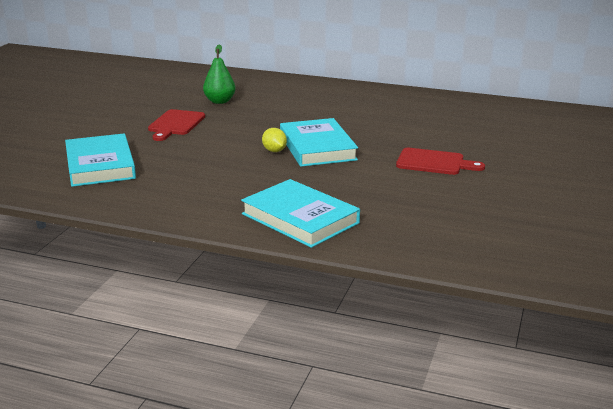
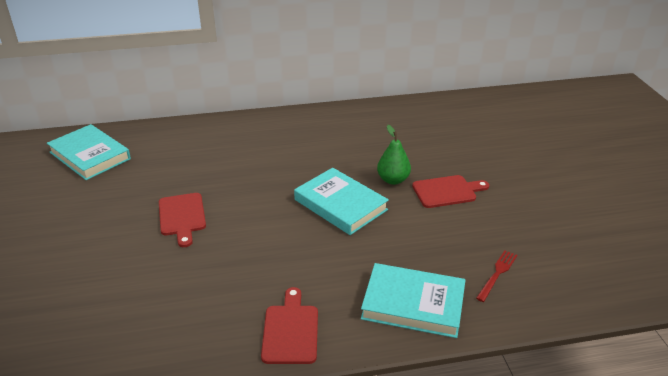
camera: 30 degrees left, 10 degrees up
(100, 165) = (161, 305): turquoise book -> turquoise book (90, 155)
(176, 204) = (290, 331): none -> red cutting board
(220, 101) = (195, 170): green pear -> green pear (393, 180)
(274, 151) = (308, 222): yellow lemon -> none
(408, 223) = (497, 274): none -> red fork

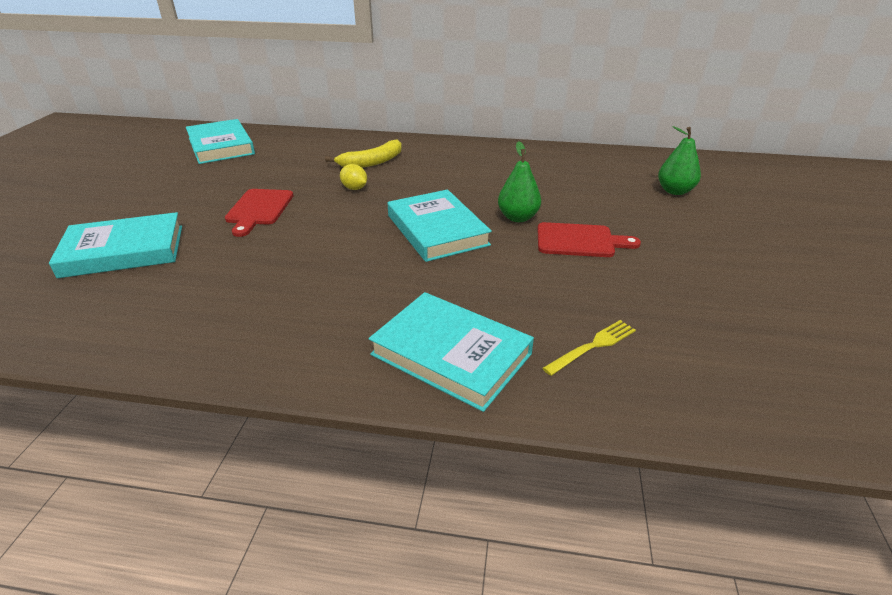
camera: 20 degrees right, 0 degrees up
(97, 283) = (123, 251): none -> turquoise book
(244, 148) = (372, 162): none -> yellow banana
(248, 178) = (354, 188): none -> yellow lemon
(290, 331) = (276, 346): red cutting board -> none
(489, 131) = (674, 191): none -> green pear
(497, 274) = (593, 346): red fork -> yellow fork

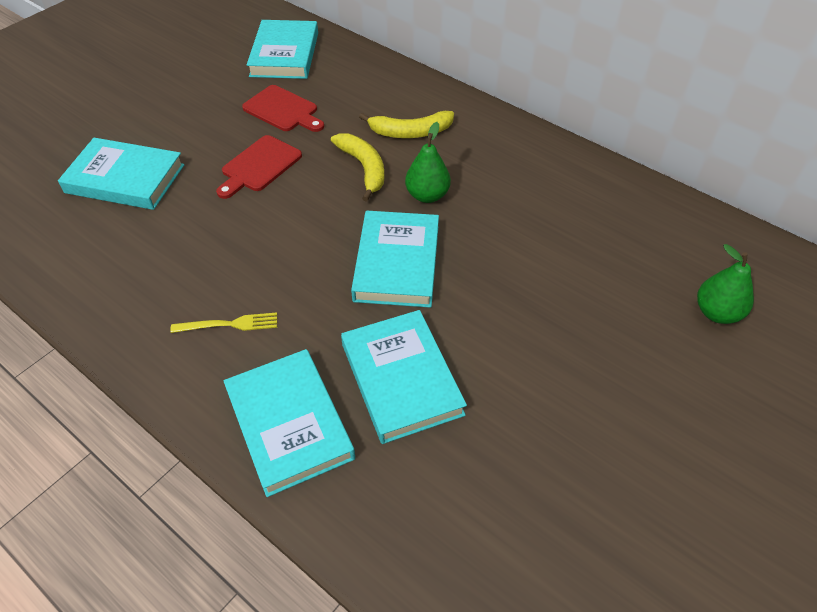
camera: 30 degrees right, 15 degrees up
(354, 188) = (364, 168): yellow lemon -> yellow banana
(513, 292) = (401, 379): none -> turquoise book
(518, 217) = (492, 279): green pear -> green pear (427, 195)
(579, 241) = (527, 341): red cutting board -> red cutting board (283, 110)
(593, 346) = (416, 480): yellow fork -> yellow fork (229, 324)

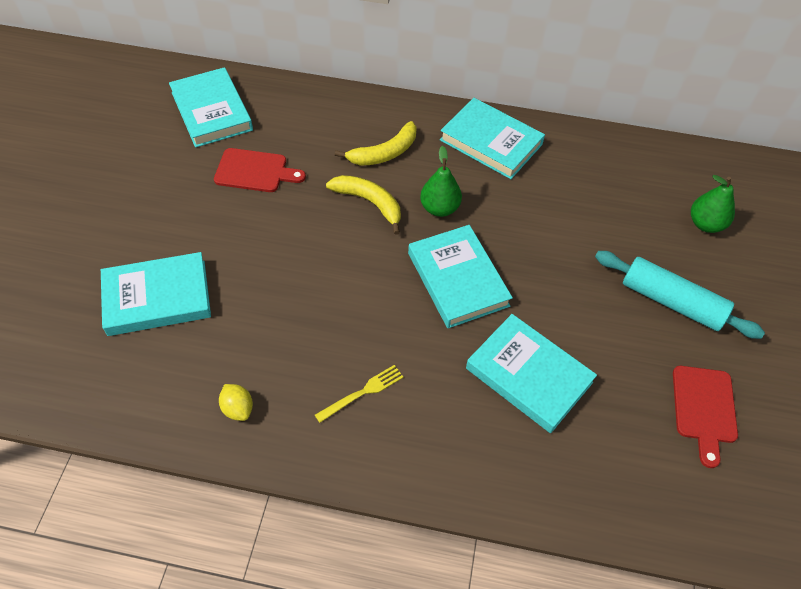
camera: 30 degrees left, 5 degrees up
(114, 291) = (238, 408): none -> yellow lemon
(259, 166) = (275, 236): red cutting board -> red cutting board (704, 408)
(289, 424) = (472, 451): turquoise book -> turquoise book (491, 142)
(617, 374) = (671, 302): none -> turquoise rolling pin

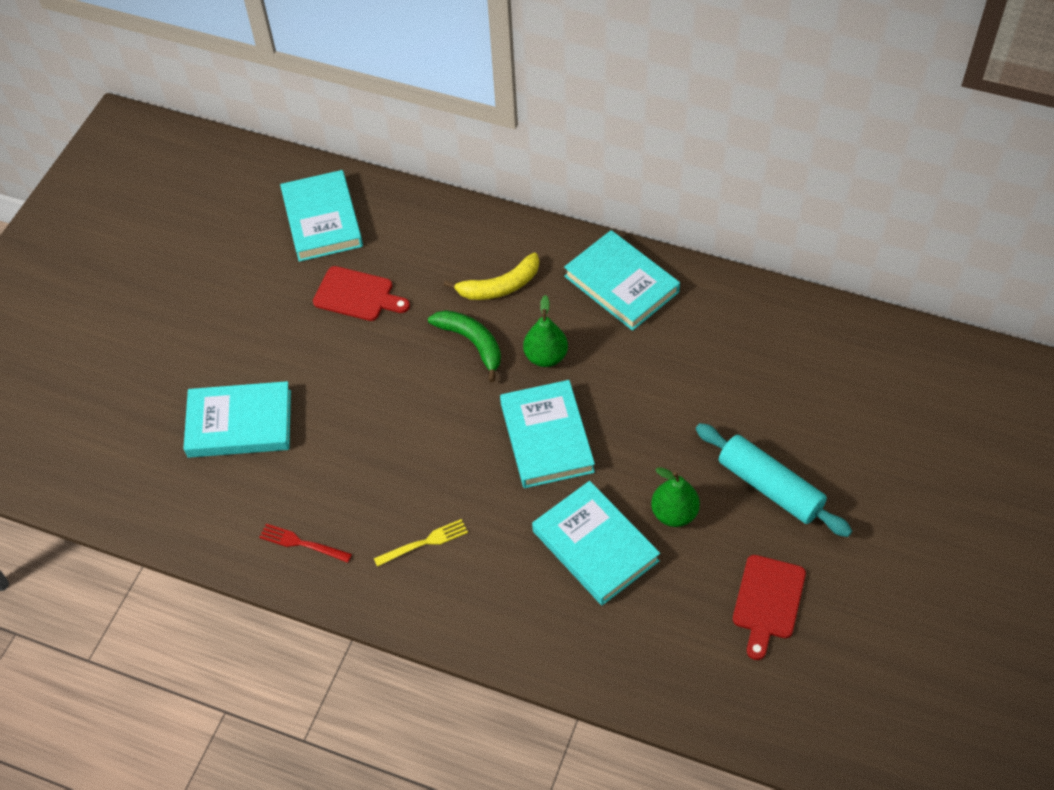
camera: 15 degrees right, 0 degrees up
(238, 408) = (302, 543): yellow lemon -> red fork
(369, 203) = (472, 343): yellow banana -> green banana
(705, 224) = (837, 404): green pear -> green pear (674, 513)

